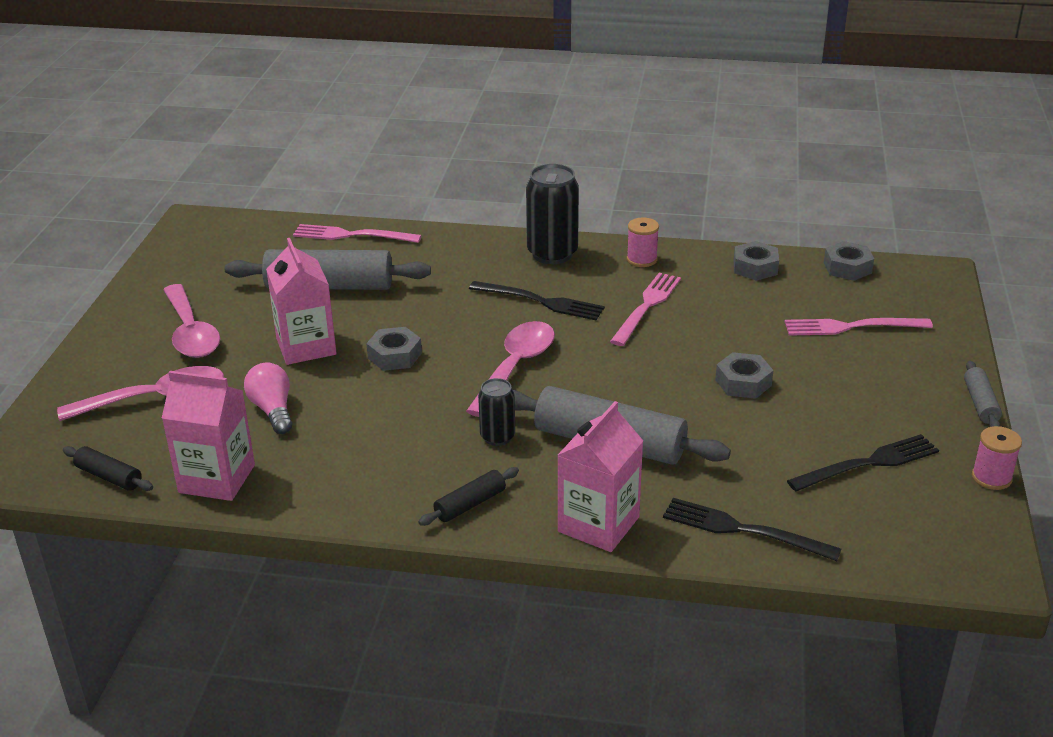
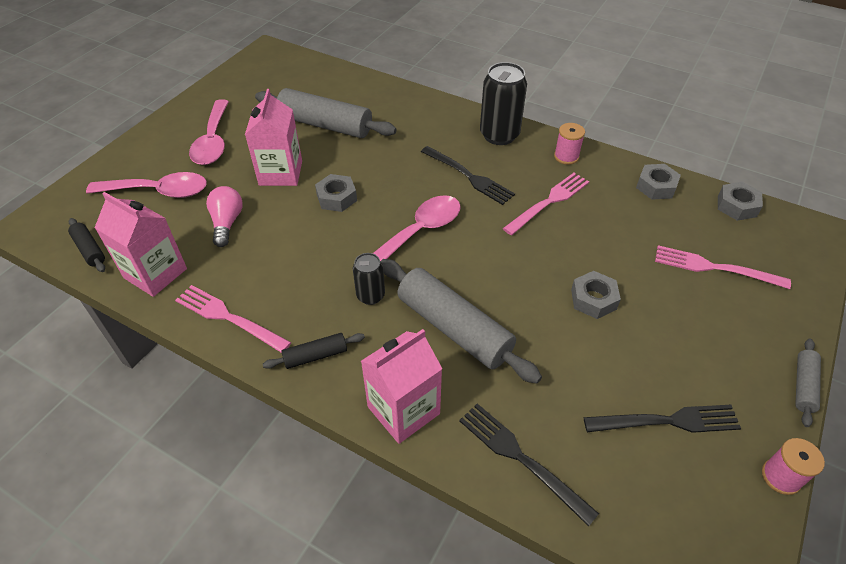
camera: 20 degrees right, 15 degrees up
(351, 235) = (363, 85): pink fork -> pink fork (228, 317)

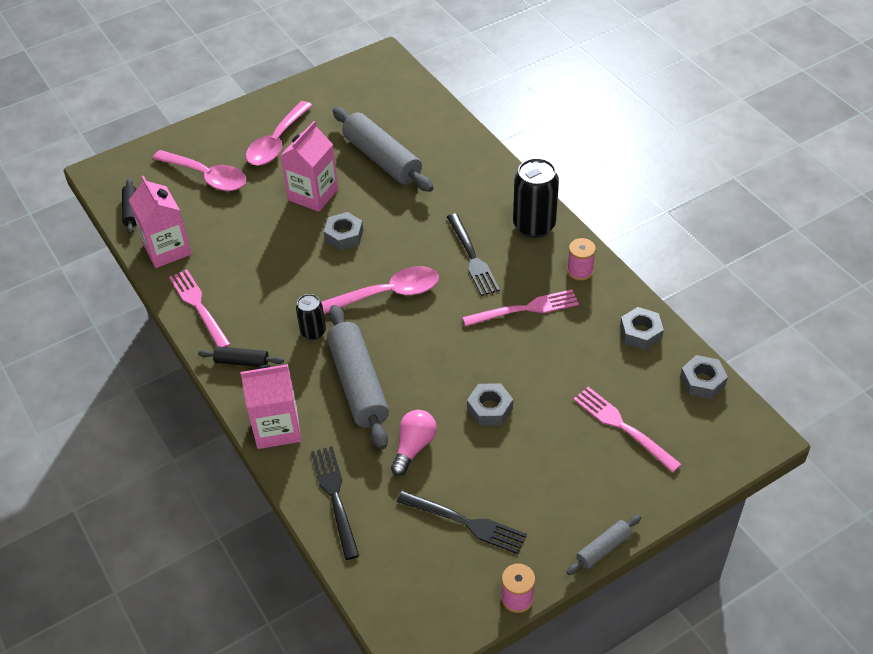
camera: 30 degrees right, 0 degrees up
(227, 223) = (243, 226): pink light bulb -> pink light bulb (413, 447)

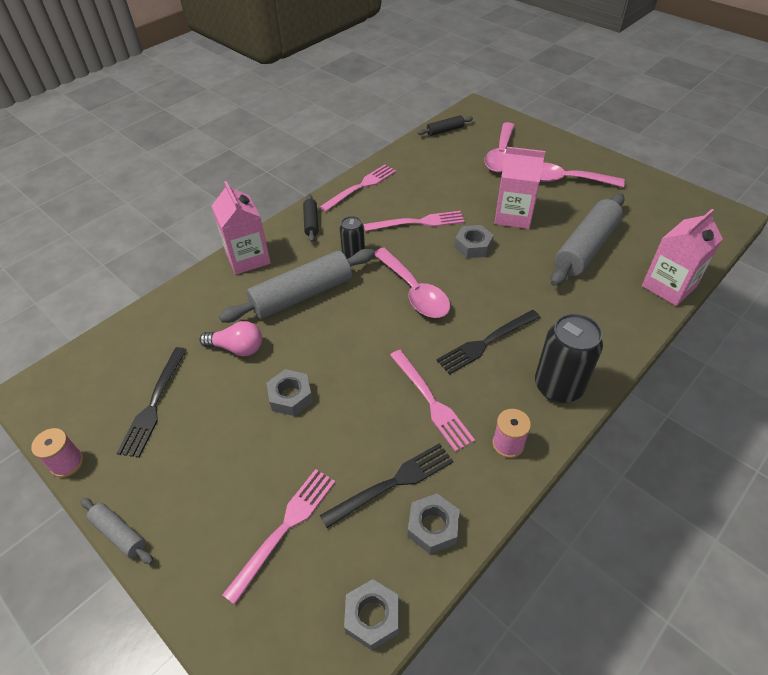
camera: 75 degrees right, 0 degrees up
(167, 249) = (413, 157): pink carton -> pink carton (668, 286)
(287, 269) = (419, 222): none -> pink fork
(334, 496) = (181, 308): black fork -> black fork (393, 482)

